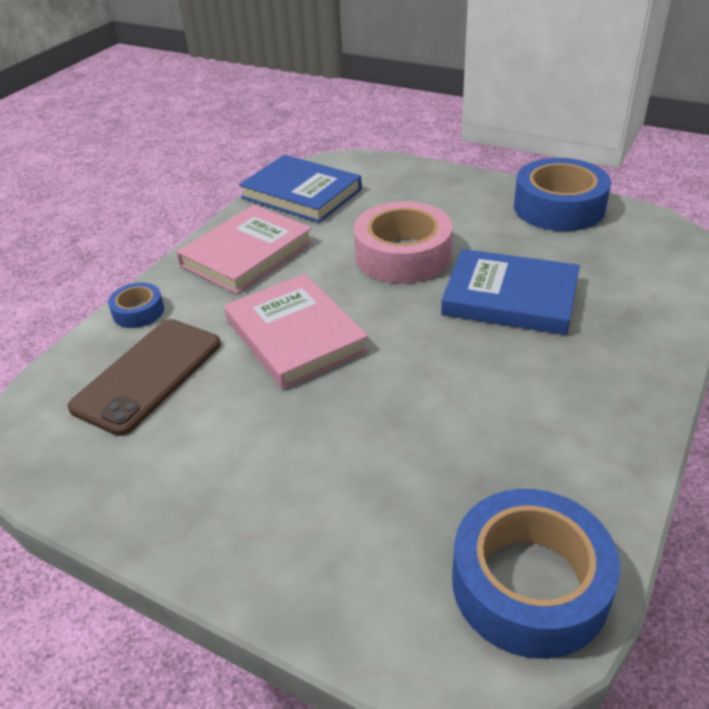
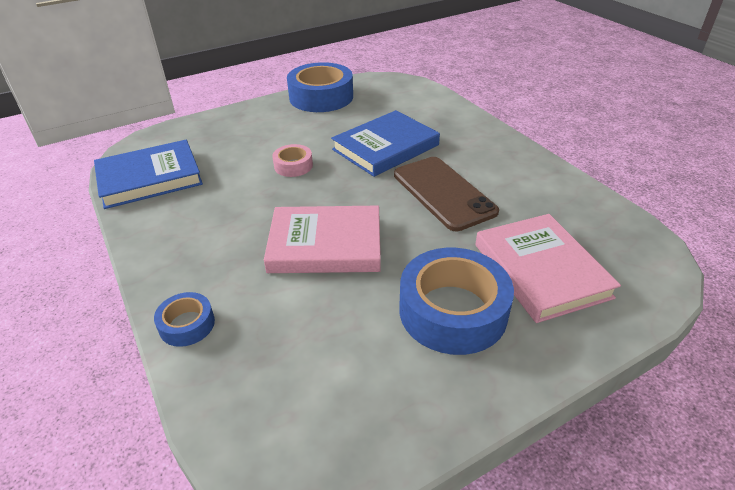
camera: 60 degrees left, 0 degrees up
(148, 375) = (286, 344): brown phone -> brown phone (443, 193)
(247, 254) = (190, 233): pink book -> pink book (541, 270)
(403, 255) = (293, 166): pink tape -> pink tape, size x0.50
(529, 584) = (616, 237): blue tape -> blue tape (453, 311)

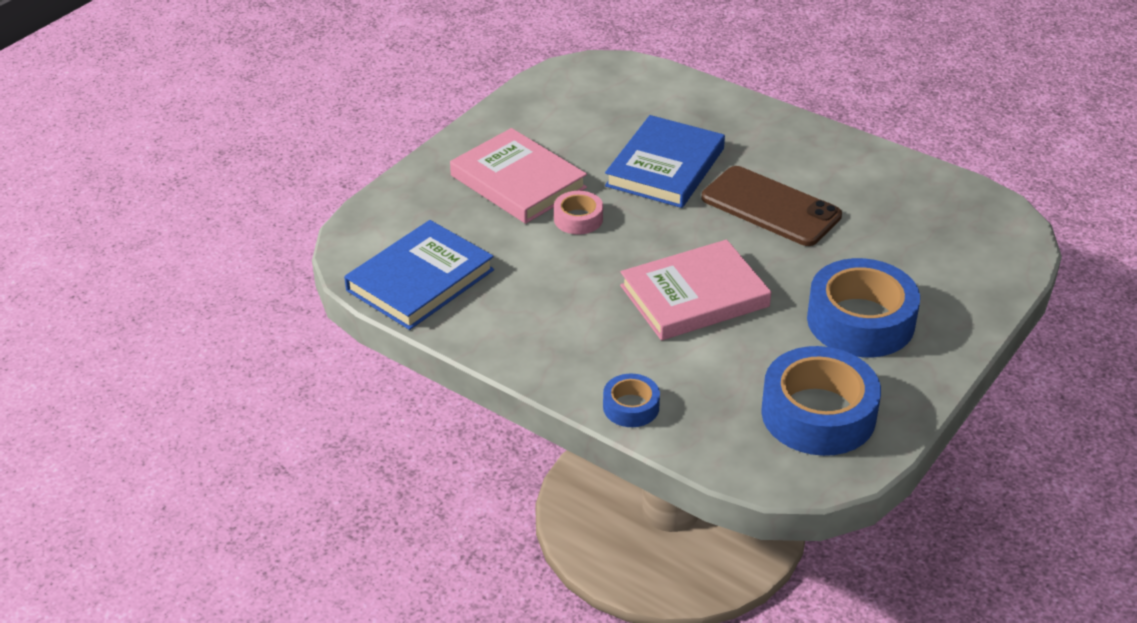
camera: 25 degrees left, 0 degrees up
(321, 97) = (523, 114): blue tape -> blue tape (818, 414)
(541, 270) = (914, 261): pink book -> pink book (518, 182)

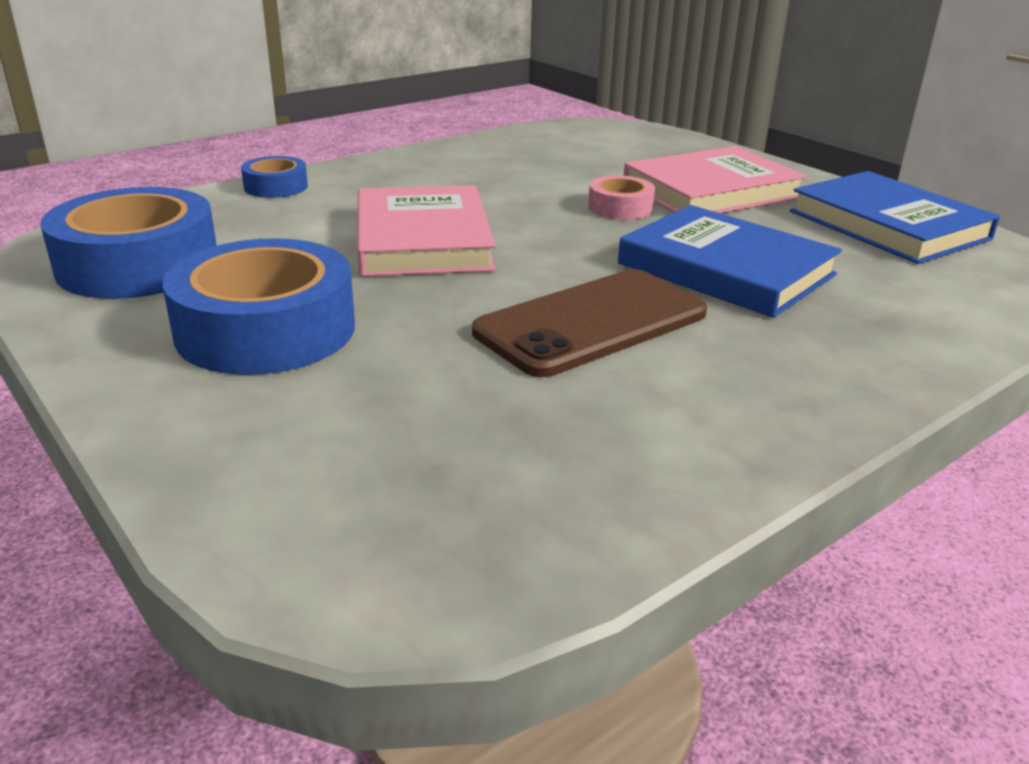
camera: 105 degrees right, 10 degrees down
(420, 280) = (549, 141): blue book -> blue book (888, 225)

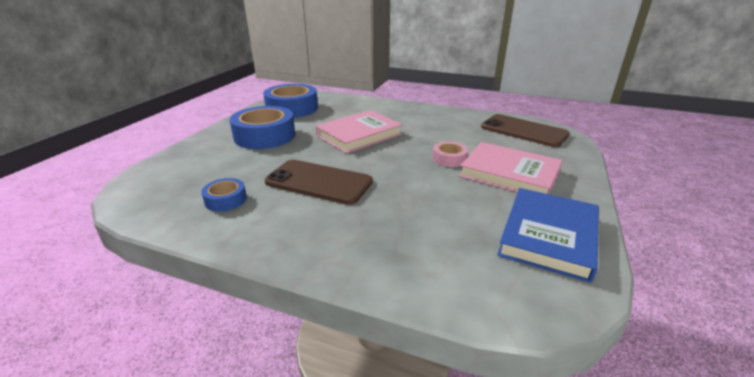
camera: 60 degrees right, 0 degrees up
(276, 187) = (374, 103): blue tape -> blue tape (226, 200)
(583, 140) = (523, 131): none -> brown phone
(725, 269) = (409, 198): blue book -> none

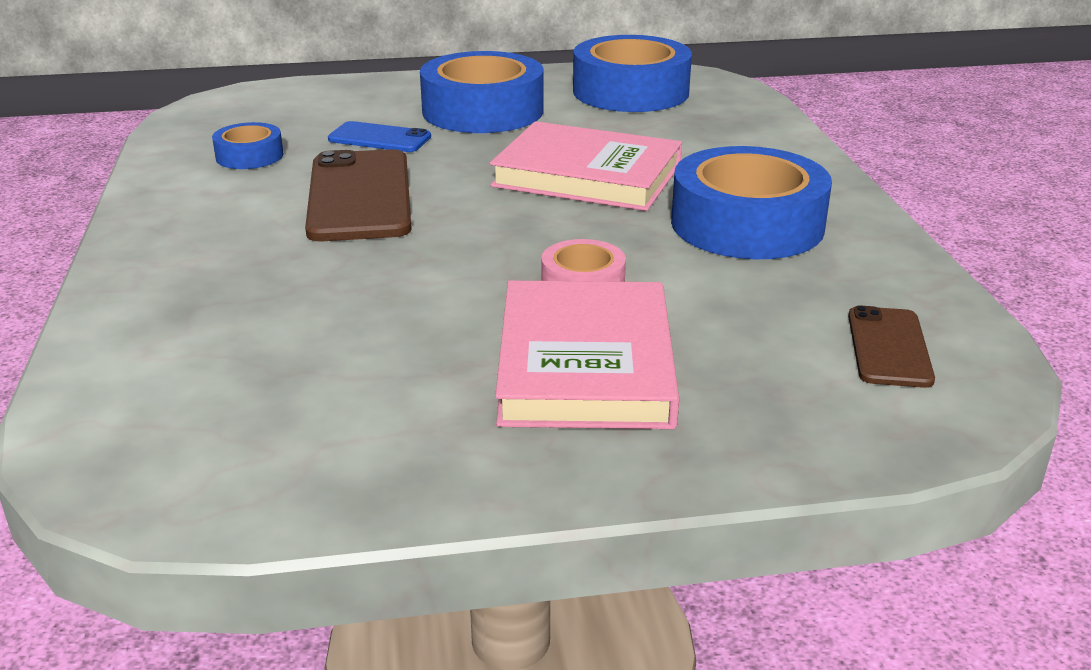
camera: 60 degrees right, 0 degrees up
(258, 163) = (379, 138): none -> blue phone
(428, 124) = (747, 224): none -> blue tape
(523, 131) = (889, 347): brown phone -> brown phone, size x0.56
(549, 236) = (340, 446): blue book -> none

